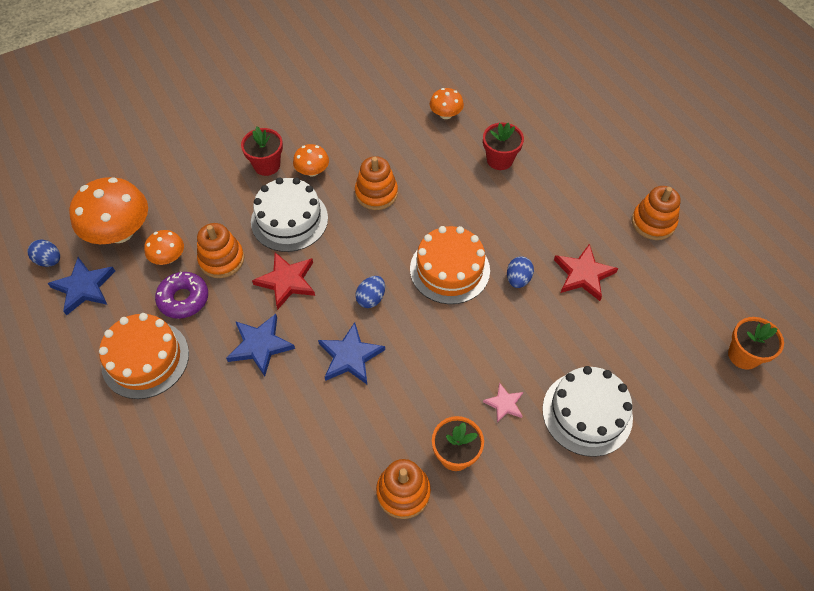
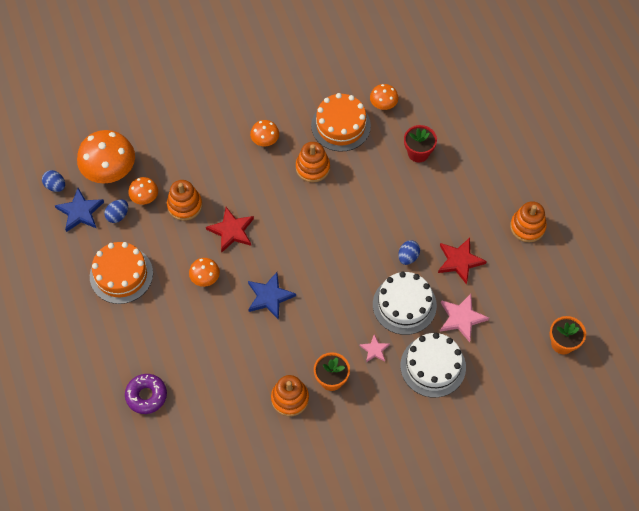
camera: 10 degrees right, 5 degrees up
(183, 299) = (153, 233): purple donut -> purple donut (146, 395)
(260, 345) = (205, 278): blue star -> orange mushroom
(267, 165) = (229, 129): red flower pot -> none
(289, 220) = (240, 180): white cake -> white cake (404, 305)
(371, 298) = (293, 254): blue egg -> blue egg (118, 215)
(449, 269) = (357, 241): orange cake -> orange cake (341, 125)
(606, 344) = (461, 318): none -> pink star

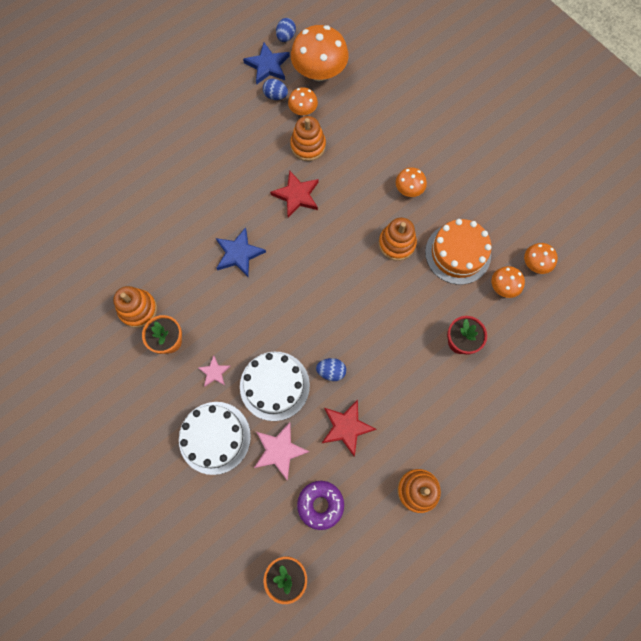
camera: 70 degrees right, 10 degrees up
(121, 274) = (217, 121): orange cake -> none
(146, 395) = (105, 186): purple donut -> purple donut (320, 504)
(205, 278) = (239, 191): orange mushroom -> orange mushroom (535, 263)

